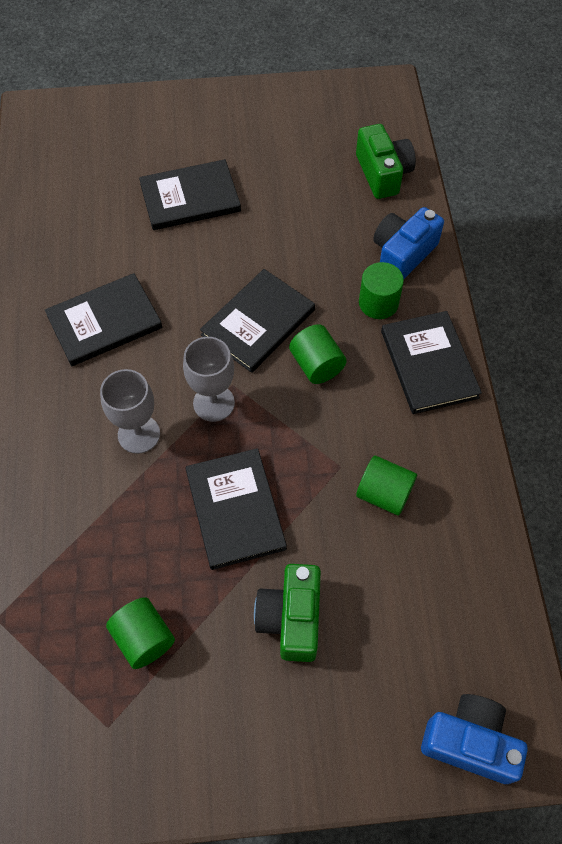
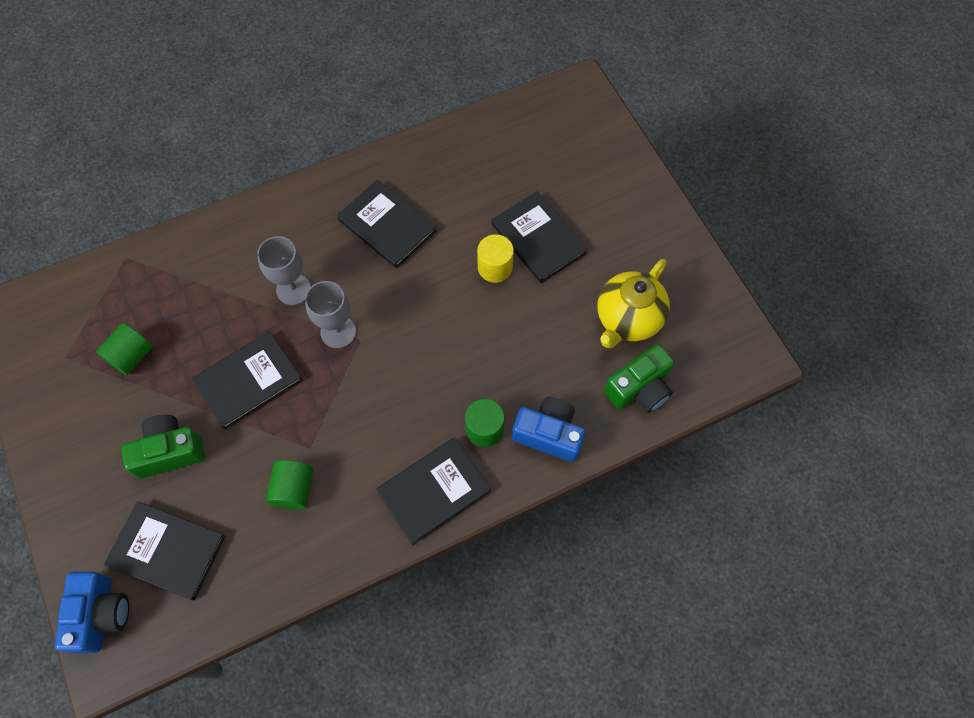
camera: 70 degrees right, 5 degrees up
(204, 242) = (495, 267): none -> yellow cylinder
(258, 322) = (427, 338): black book -> black book (167, 551)
(310, 159) = (627, 319): none -> yellow teapot
(316, 365) = (401, 398): green cylinder -> none

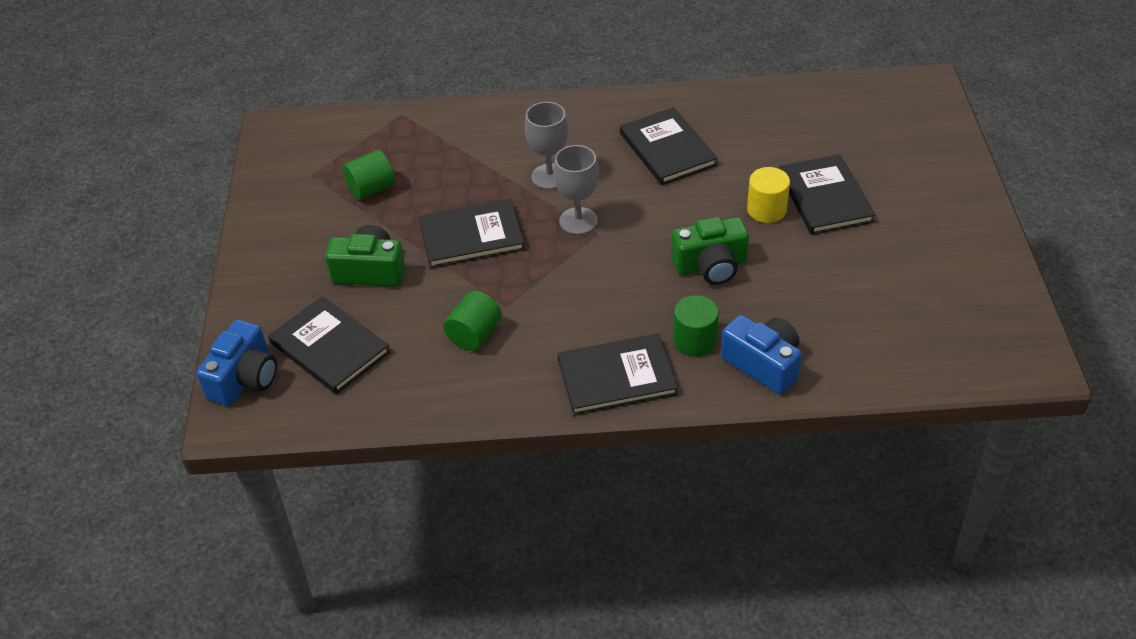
camera: 25 degrees right, 20 degrees down
(627, 319) = (896, 290): yellow teapot -> none
(639, 388) = (884, 353): green camera -> green camera (711, 266)

